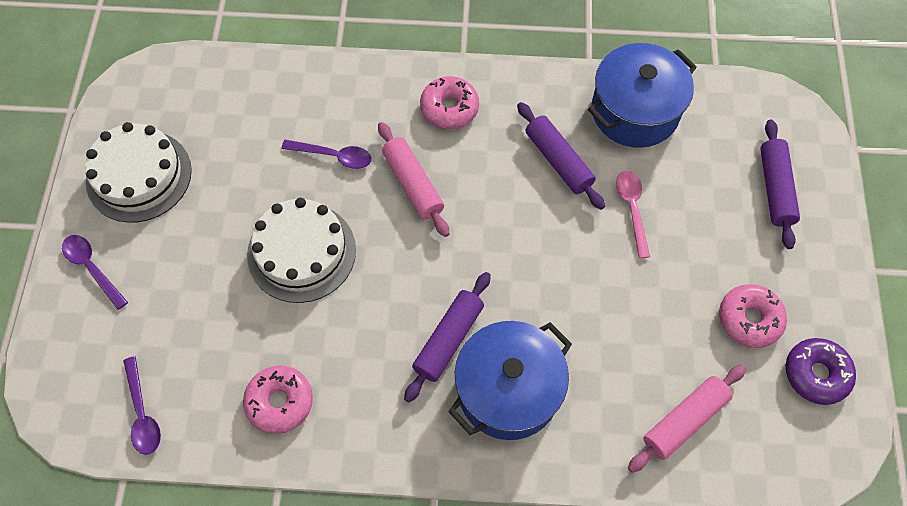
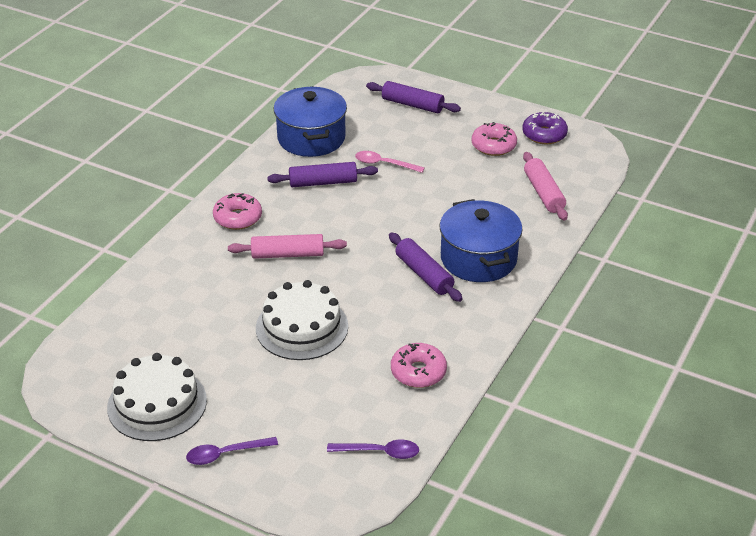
camera: 65 degrees left, 25 degrees down
(334, 156) = (231, 287): purple spoon -> none

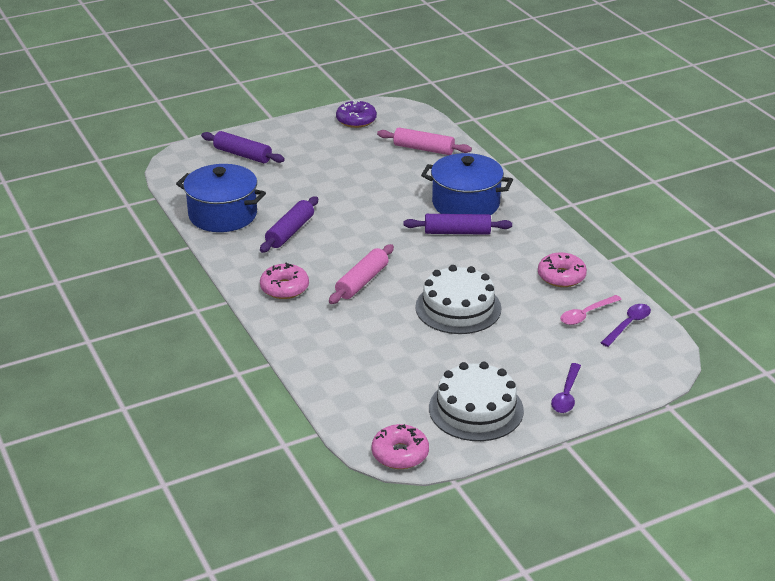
camera: 55 degrees left, 5 degrees down
(384, 164) = (302, 196): pink spoon -> pink spoon (586, 315)
(412, 105) = (242, 155): purple rolling pin -> purple rolling pin turned 60 degrees clockwise
(493, 146) = (342, 144): pink donut -> pink donut (400, 454)

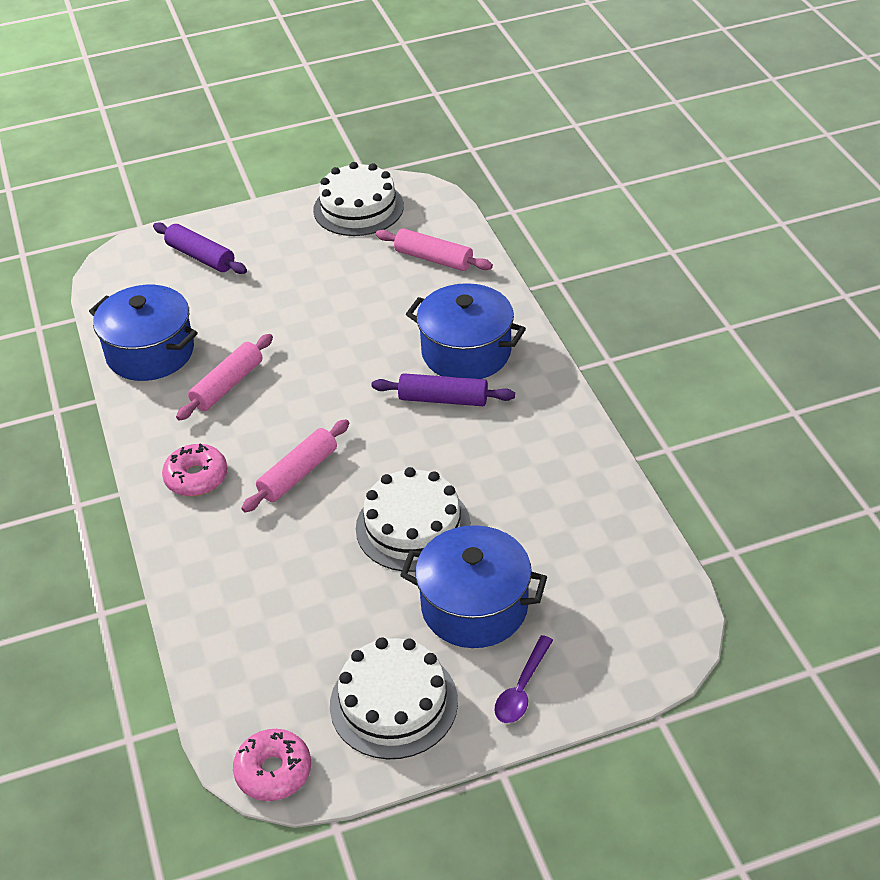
camera: 10 degrees right, 10 degrees up
(290, 232) = (227, 385): purple rolling pin -> pink rolling pin
(356, 120) = (358, 208): purple donut -> white cake
(518, 351) = (474, 606): none -> blue pot
(561, 276) = (564, 483): pink donut -> none
(586, 315) = (581, 551): pink spoon -> none
(628, 324) = (636, 573): purple spoon -> none

